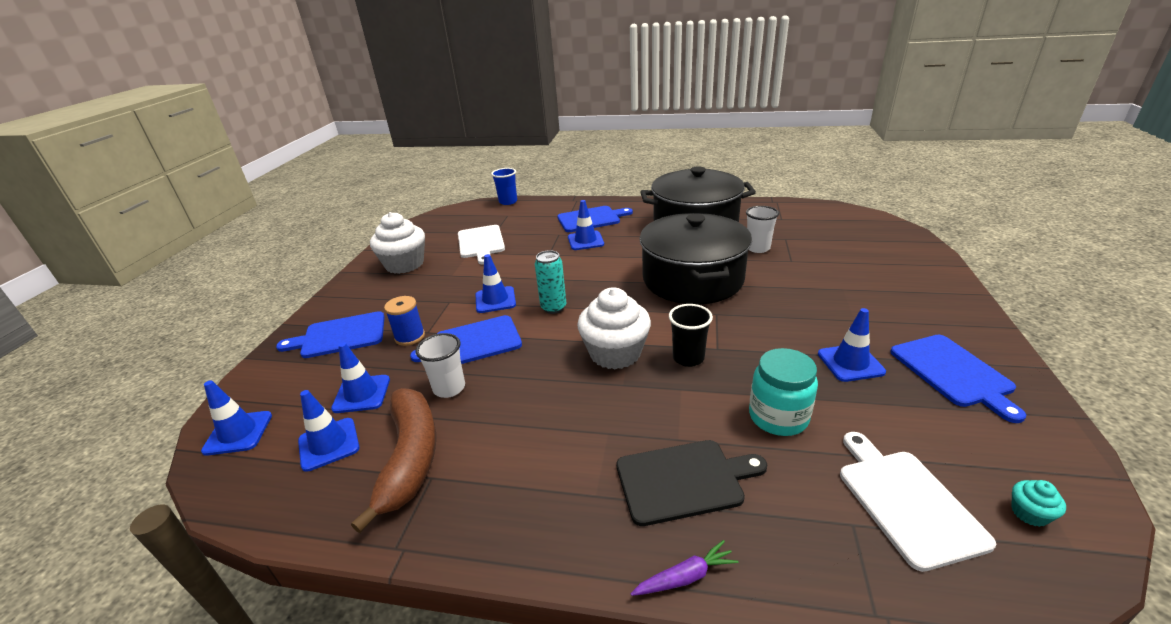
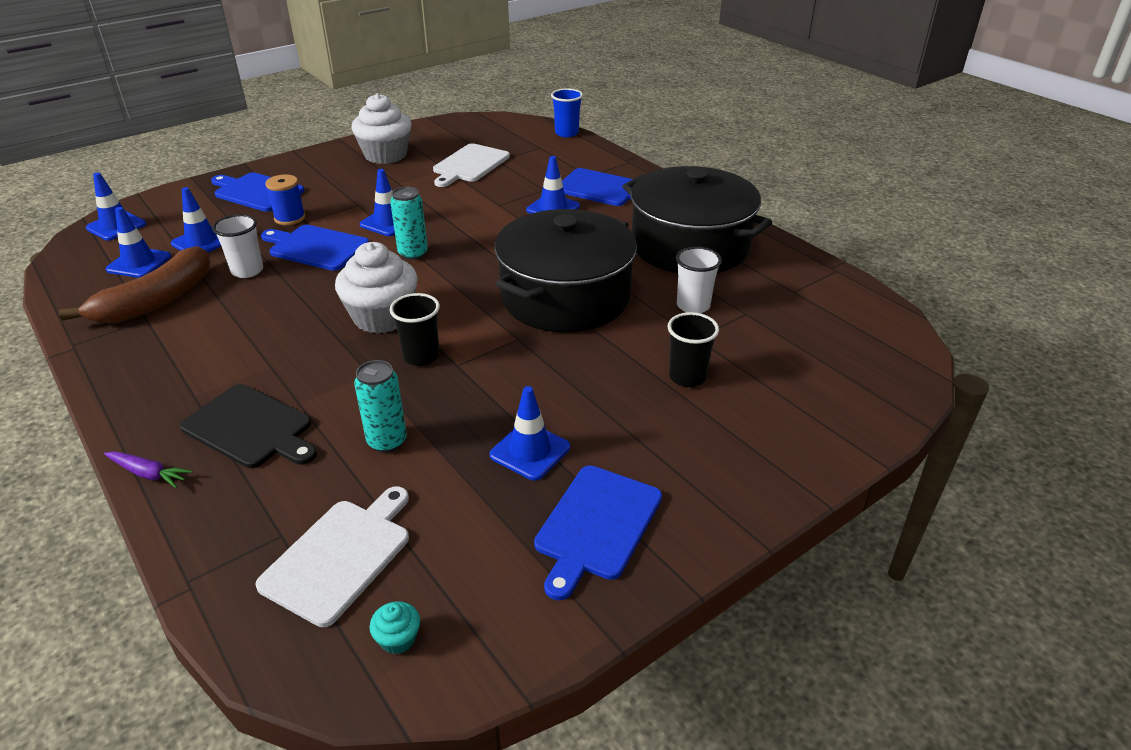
camera: 40 degrees right, 5 degrees up
(778, 417) = (387, 441): turquoise jar -> turquoise can
(828, 280) = (687, 377): none -> black cup

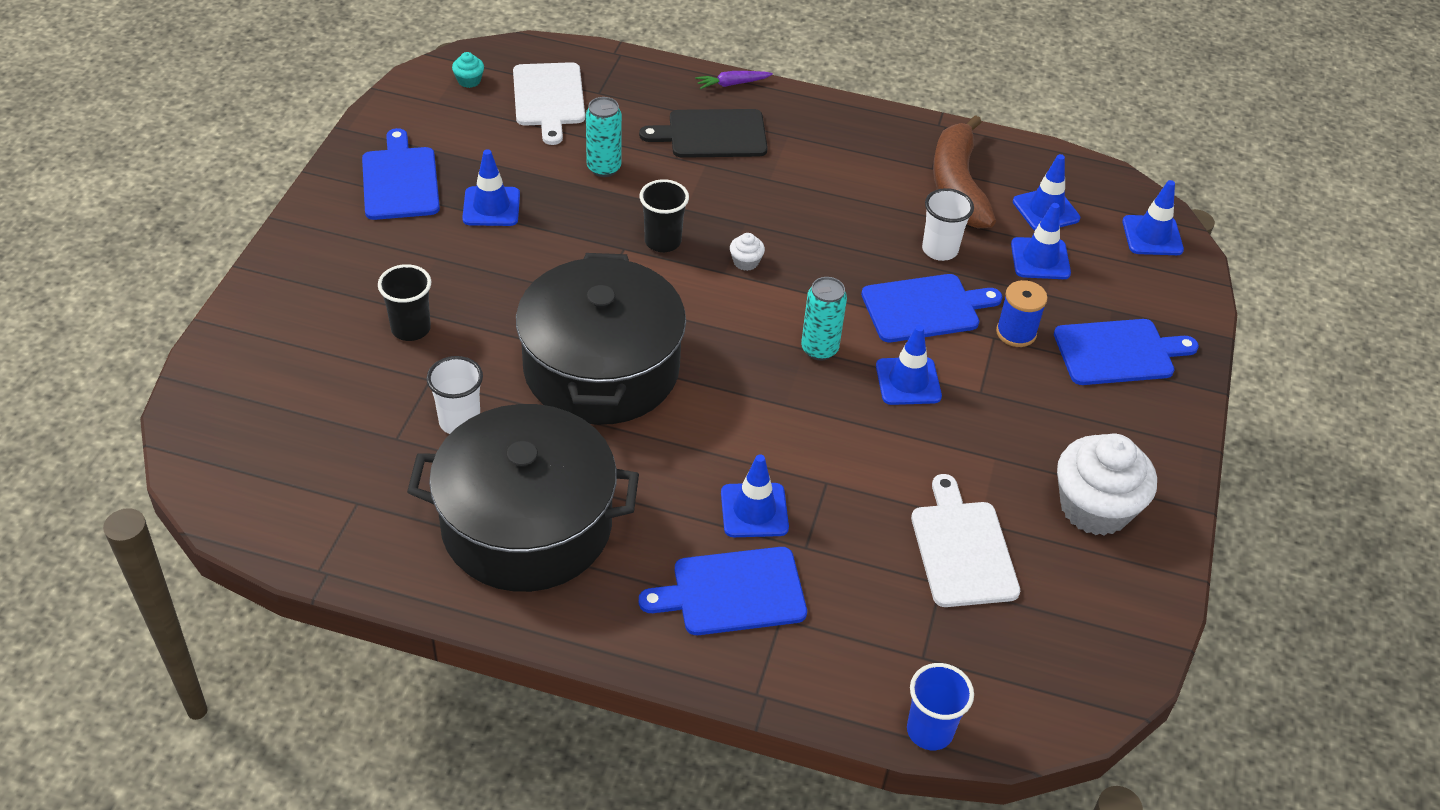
camera: 140 degrees right, 10 degrees up
(382, 317) = (746, 262): white cupcake -> white cupcake, size x0.41

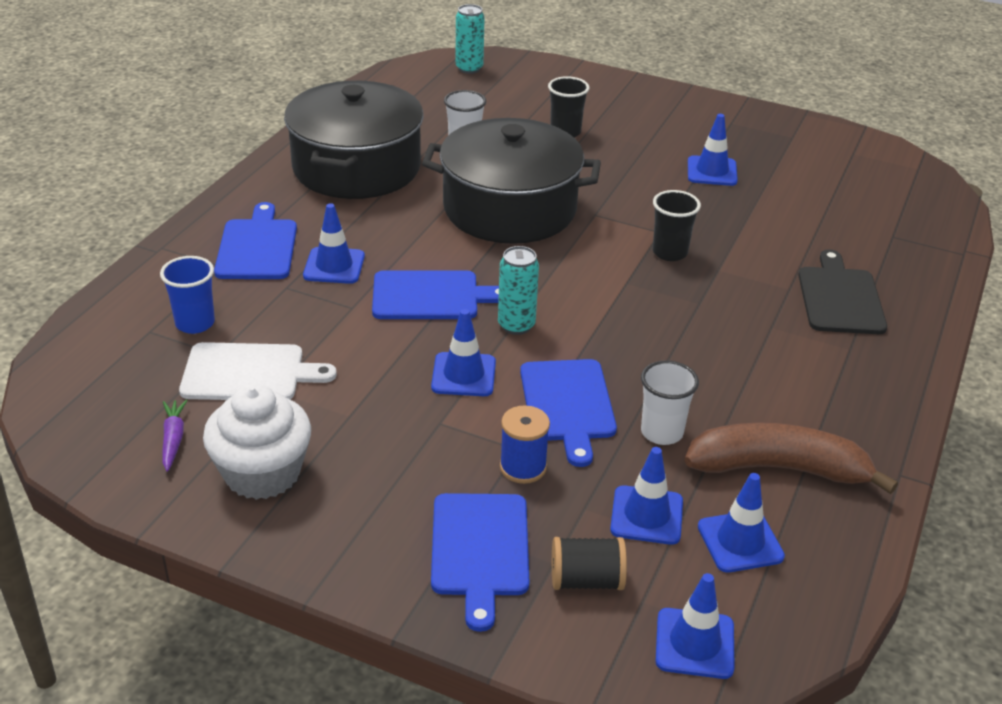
camera: 100 degrees right, 10 degrees down
(400, 180) = (742, 134): blue cutting board -> blue cutting board (431, 296)
(469, 81) = (890, 169): turquoise cupcake -> none
(549, 98) = (875, 208): white cutting board -> none
(604, 168) = (774, 230): turquoise can -> turquoise can (469, 68)
(732, 84) = (934, 320): purple carrot -> purple carrot (173, 439)
(746, 262) = (641, 296): white cupcake -> none
(929, 731) = (81, 323): blue cup -> blue cup (195, 323)
(1121, 291) = (586, 580): none -> black spool

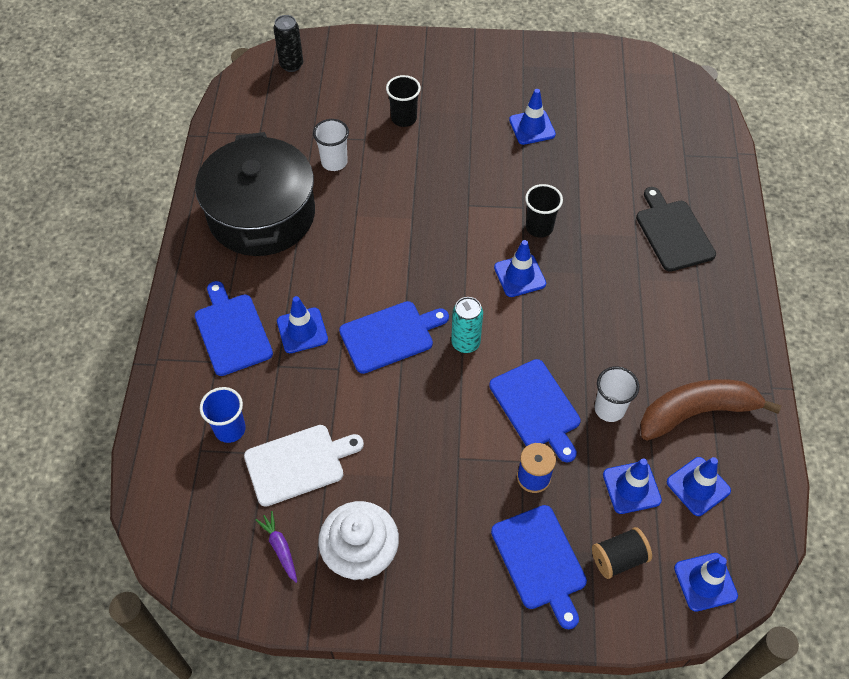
camera: 20 degrees left, 20 degrees up
(463, 375) = (452, 406): blue traffic cone -> blue traffic cone (520, 276)
(469, 68) = (291, 65): turquoise can -> black can
(509, 209) = (402, 221): black pot -> none

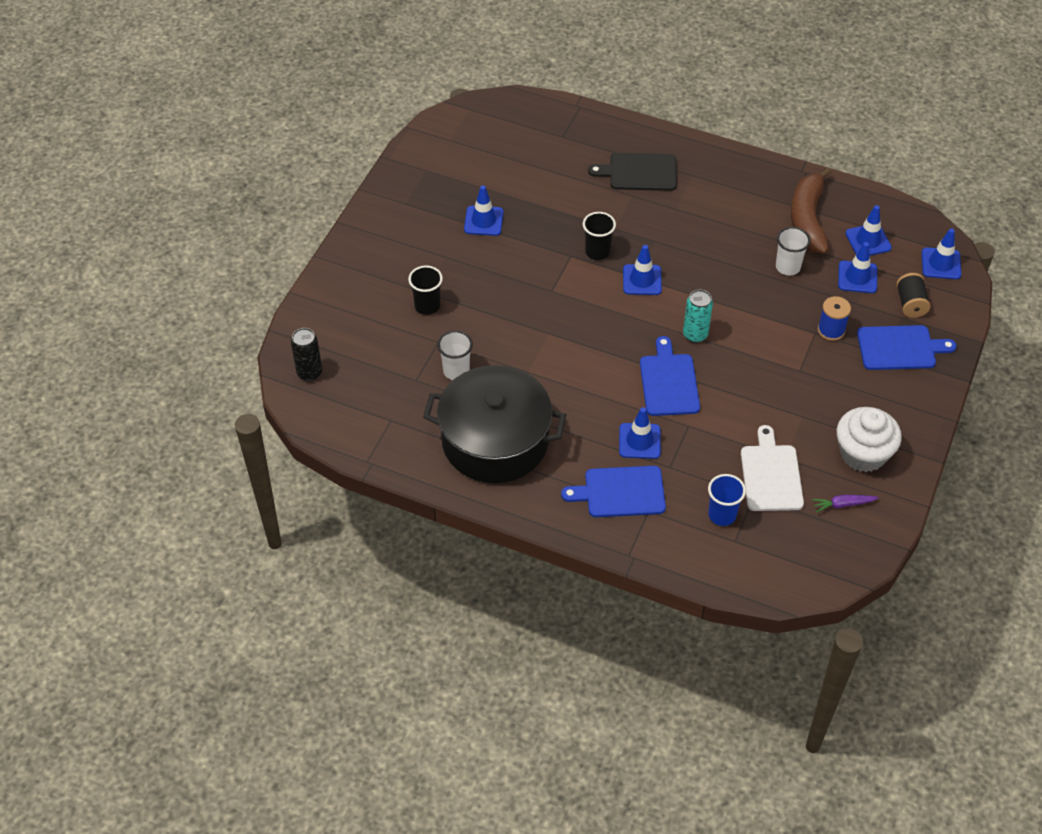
camera: 70 degrees left, 5 degrees down
(536, 407) = (771, 309): blue cutting board -> none

